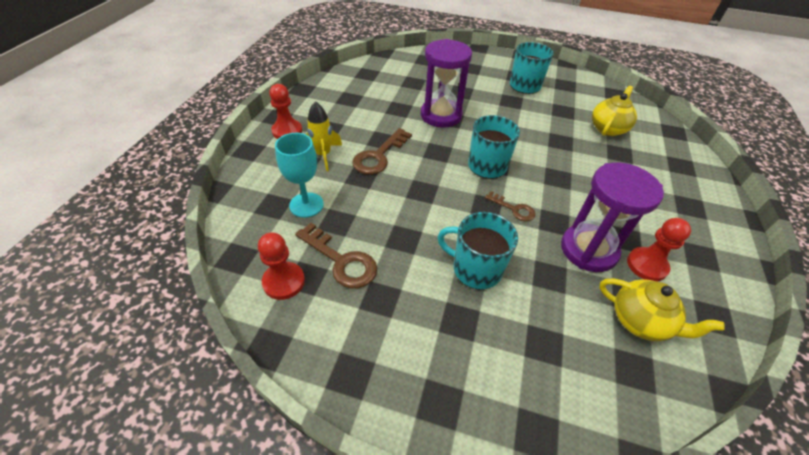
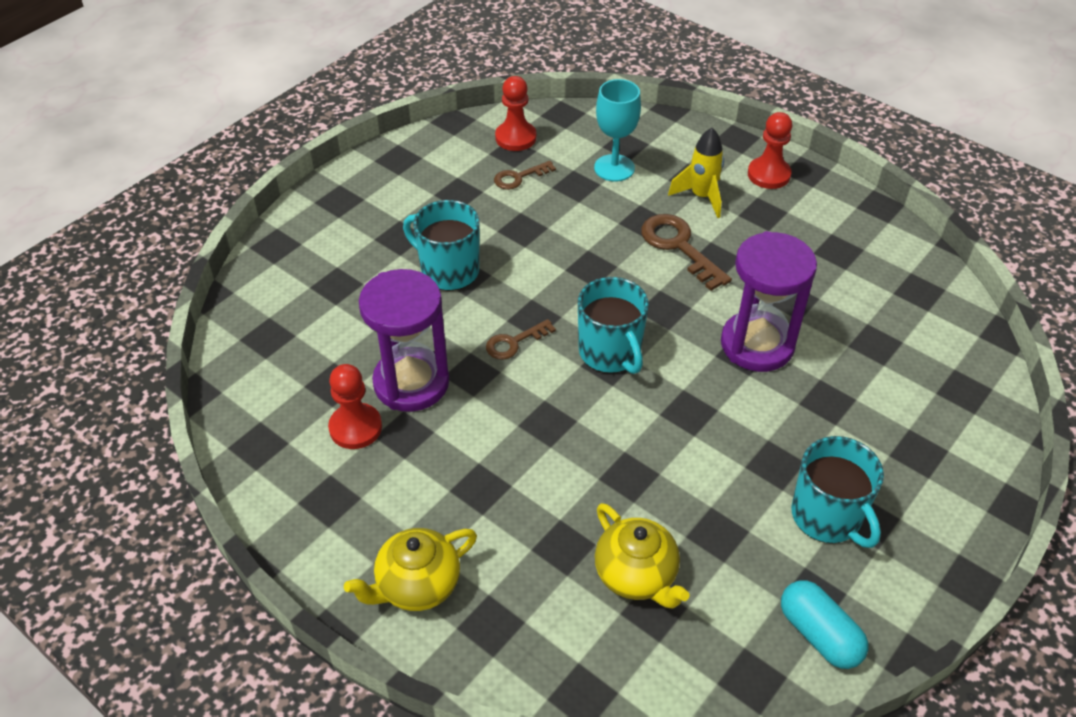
camera: 115 degrees right, 0 degrees up
(341, 261) = (519, 177): brown key -> brown key, size x0.60
(475, 269) = (448, 270): turquoise mug -> turquoise mug turned 105 degrees counterclockwise
(580, 82) = (819, 634): none -> turquoise capsule
(640, 321) = (302, 373): yellow teapot -> yellow teapot (417, 585)

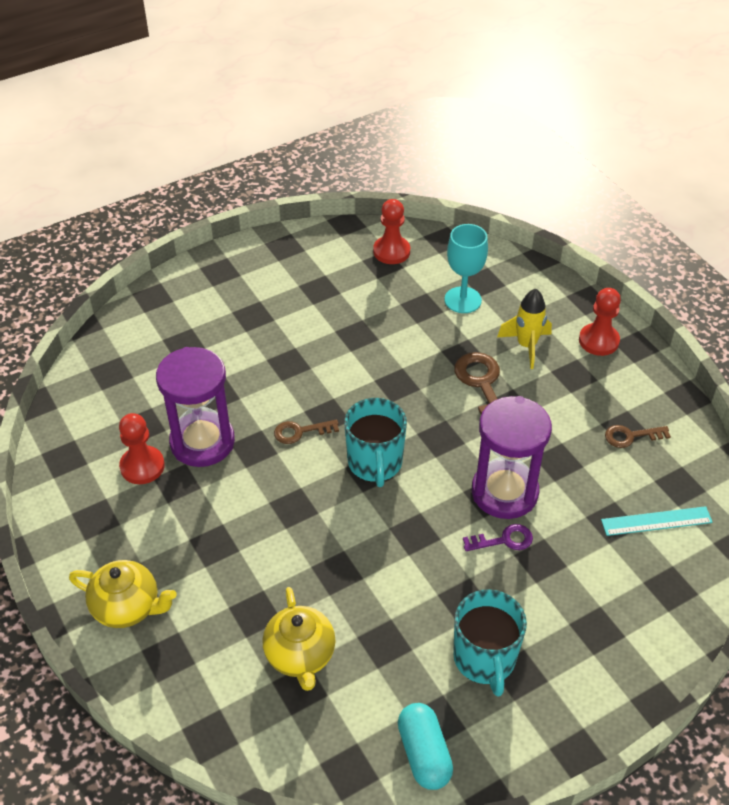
camera: 20 degrees right, 0 degrees up
(417, 585) = (128, 607): yellow teapot -> yellow teapot turned 150 degrees counterclockwise
(448, 270) = (278, 355): turquoise mug -> none
(519, 177) = (376, 288): brown key -> brown key (631, 436)
(782, 392) = (504, 540): none -> purple key
(916, 331) = (656, 521): none -> turquoise ruler

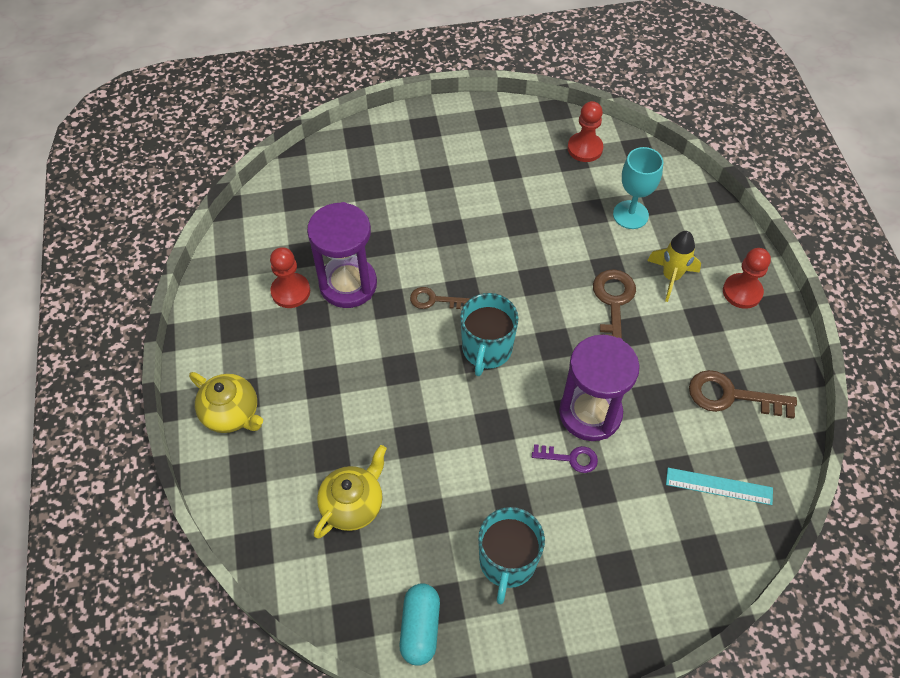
camera: 20 degrees right, 10 degrees up
(300, 656) = (353, 504): yellow teapot -> yellow teapot turned 150 degrees counterclockwise
(631, 436) = (731, 396): brown key -> brown key, size x1.67

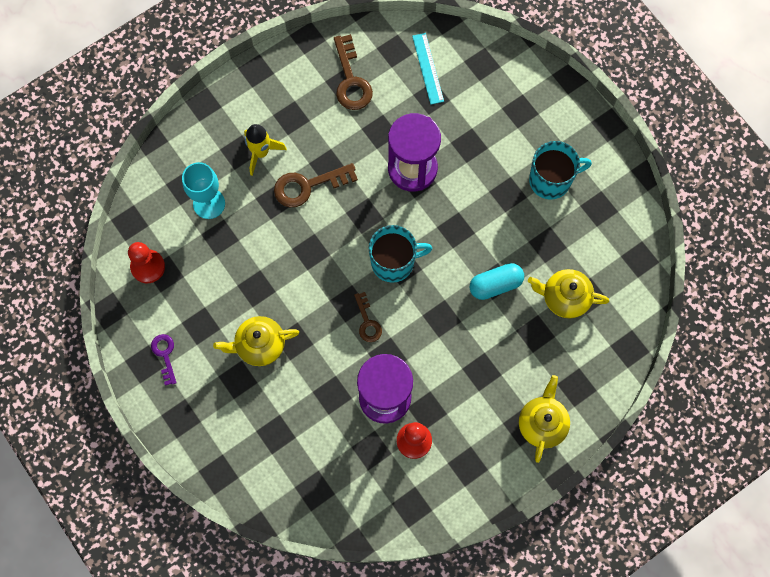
camera: 115 degrees left, 15 degrees up
(420, 628) = (622, 215): turquoise capsule -> turquoise capsule (495, 285)
(460, 204) = (259, 345): none -> yellow teapot
(570, 458) = (455, 169): purple key -> purple key (165, 355)
(742, 292) = (251, 98): red pawn -> none

